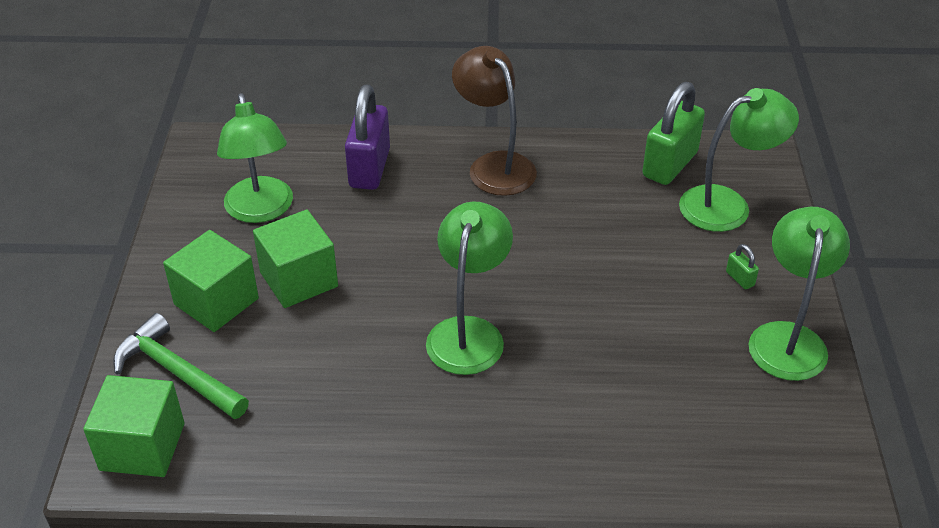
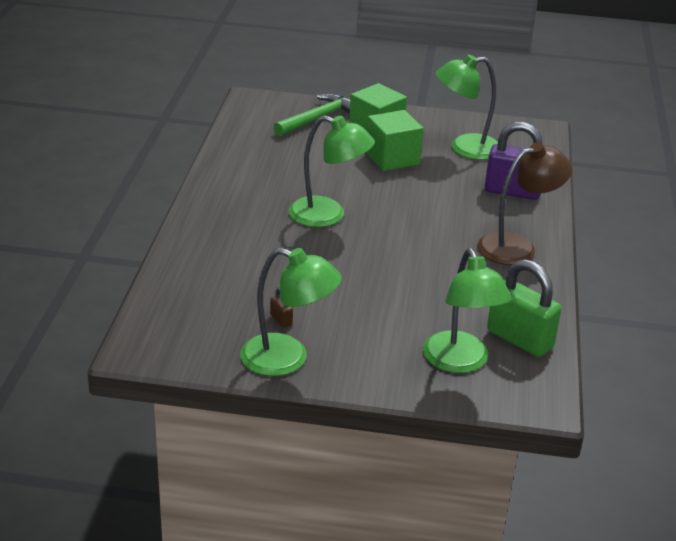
camera: 95 degrees right, 10 degrees down
(142, 446) = (264, 108): green cube -> none
(718, 352) = (281, 320): none -> brown padlock
(740, 279) = (362, 348): green padlock -> none

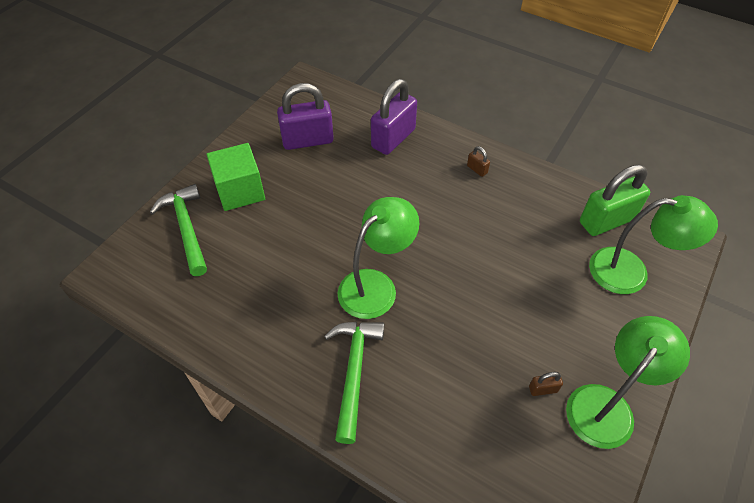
camera: 65 degrees left, 20 degrees up
(236, 221) = (354, 372): none -> green hammer
(392, 158) = (297, 197): green cube -> none
(464, 148) = (307, 140): green lamp -> purple padlock
(517, 246) = (477, 169): brown lamp -> brown padlock

